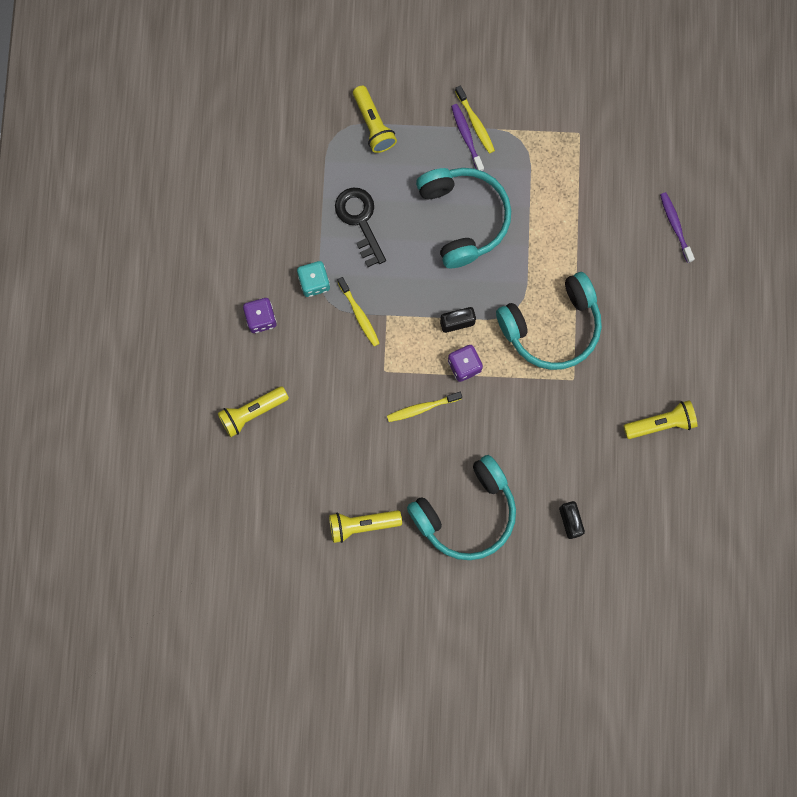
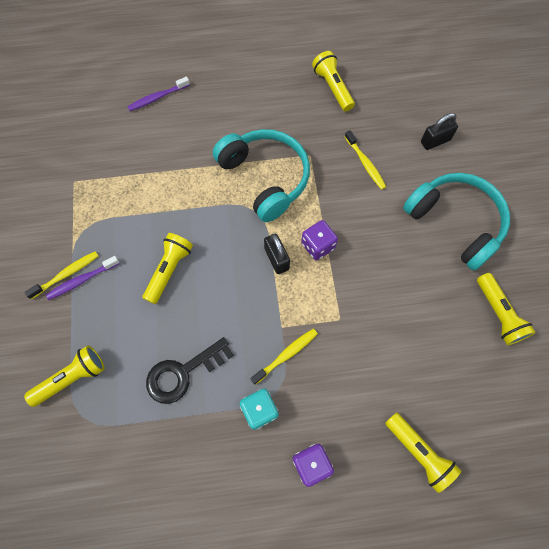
camera: 100 degrees left, 10 degrees down
(422, 408) = (368, 277): yellow toothbrush -> yellow toothbrush (365, 164)
(463, 218) = (169, 270): turquoise headphones -> yellow flashlight

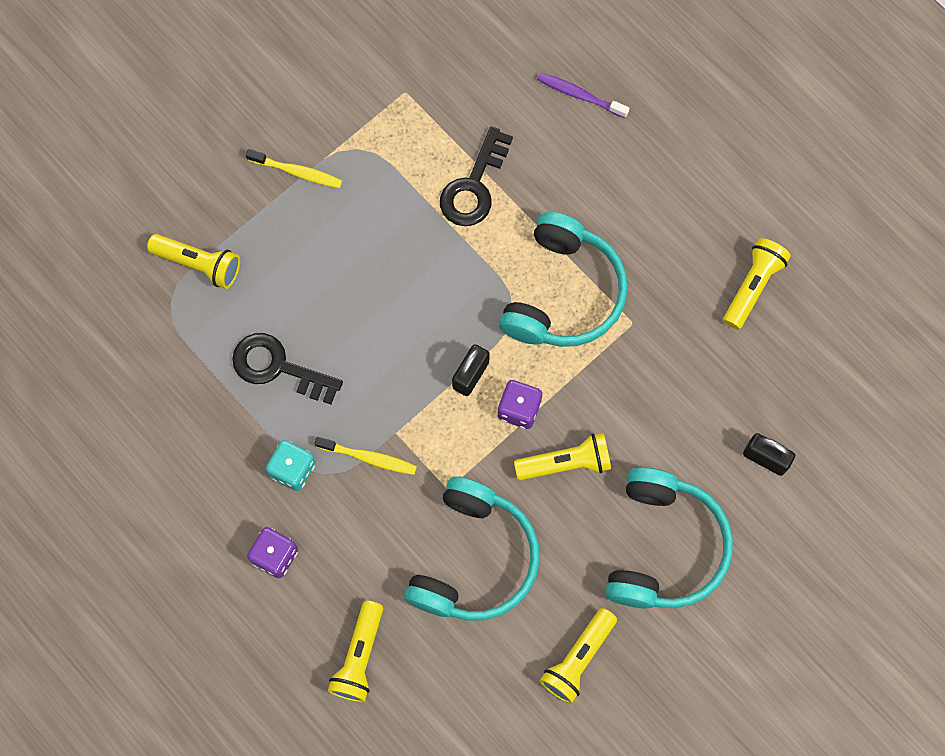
camera: 55 degrees right, 5 degrees up
(82, 280) = (302, 192): purple toothbrush -> none
(162, 182) = (474, 185): none -> black key
(169, 270) = (376, 271): yellow flashlight -> yellow flashlight (566, 462)
(365, 164) = (669, 394): yellow toothbrush -> none
(396, 334) = (473, 558): none -> turquoise headphones

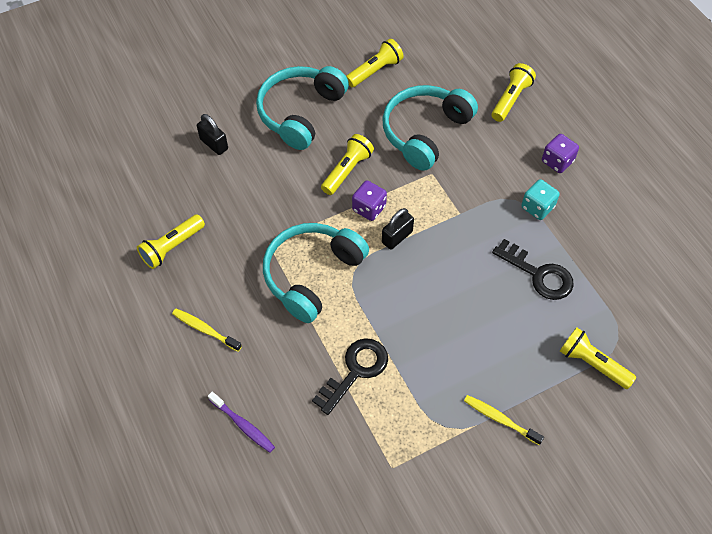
camera: 165 degrees left, 15 degrees down
(369, 458) = (482, 202): yellow toothbrush -> yellow toothbrush (205, 329)
(566, 462) = (347, 170): yellow flashlight -> yellow flashlight turned 120 degrees clockwise

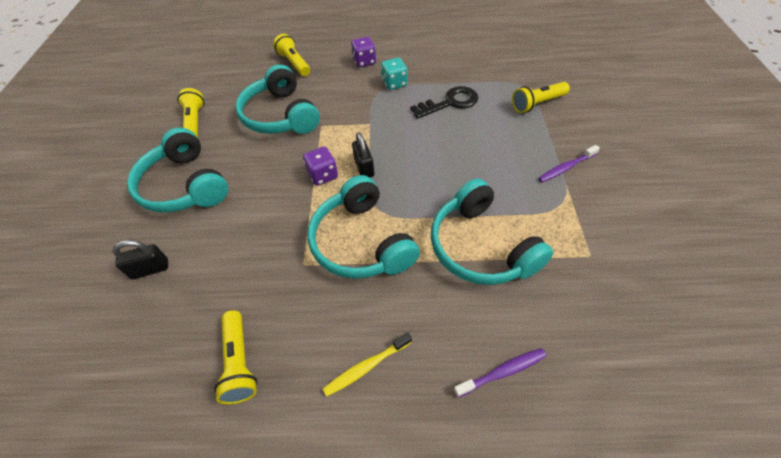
camera: 60 degrees left, 5 degrees down
(347, 170) = (273, 175): yellow flashlight -> none
(355, 371) = (481, 246): black key -> turquoise headphones
(500, 419) = (565, 168): yellow toothbrush -> purple toothbrush

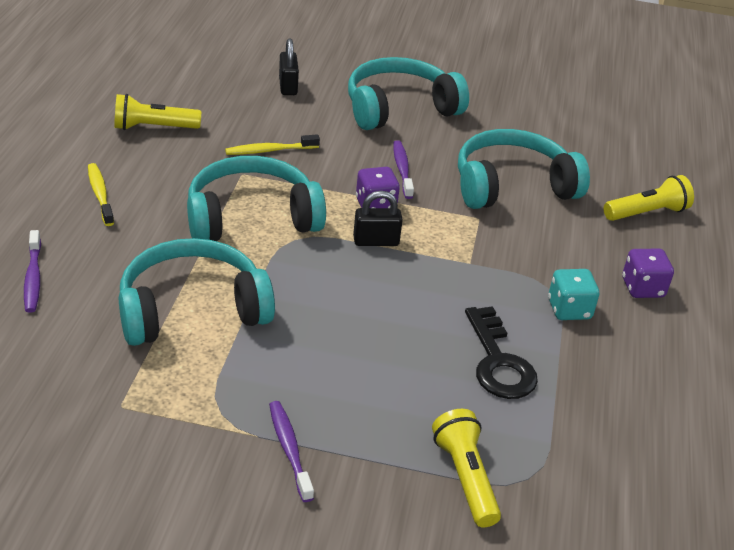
camera: 95 degrees right, 15 degrees down
(195, 122) = (516, 119): yellow flashlight -> none
(263, 255) = (269, 150): none -> yellow toothbrush
(273, 169) = (402, 169): none -> purple toothbrush

